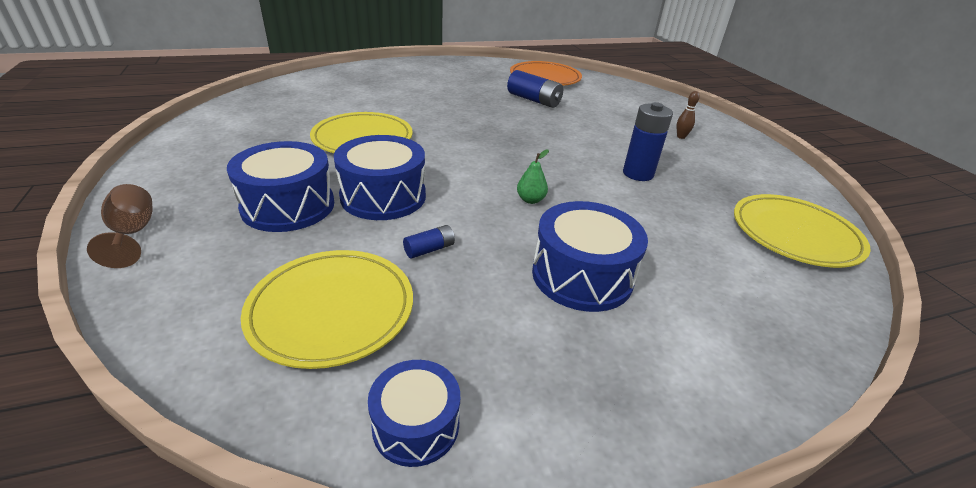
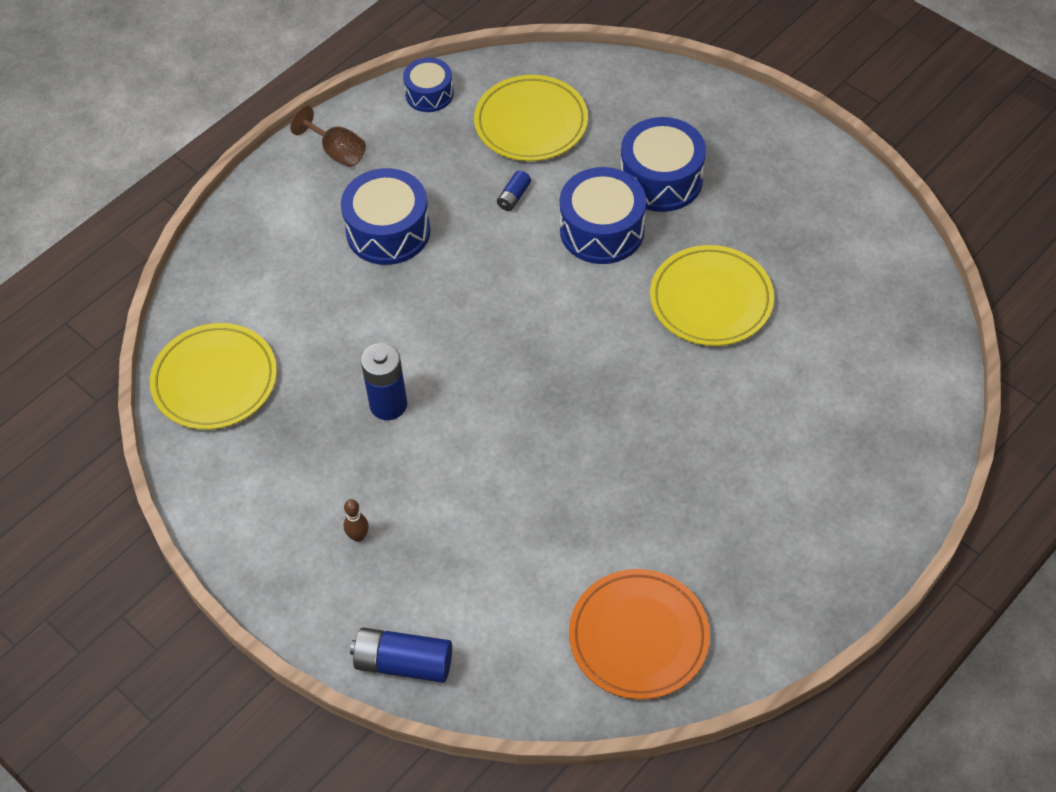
camera: 155 degrees right, 20 degrees up
(133, 233) = (725, 103): brown goblet -> brown goblet (337, 152)
(530, 200) = (474, 296): green pear -> none
(534, 100) = (602, 529): blue battery -> blue battery (403, 663)

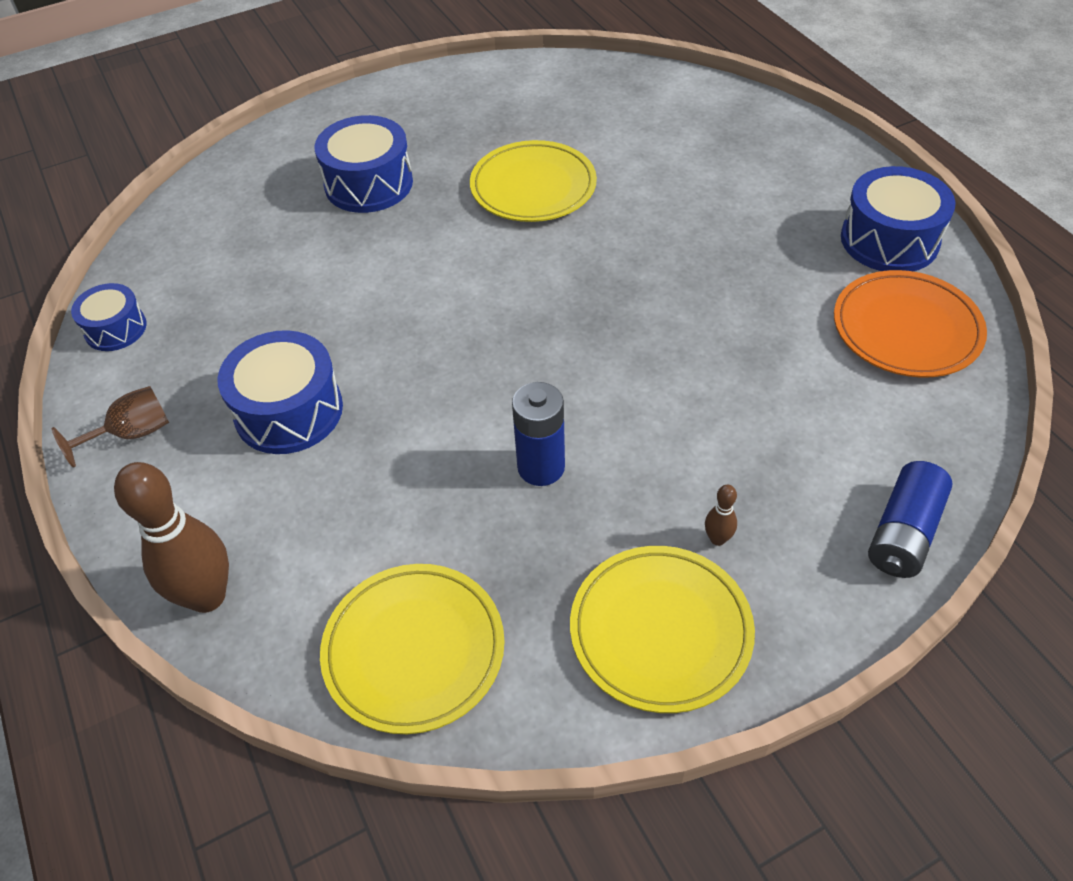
camera: 70 degrees left, 5 degrees down
(222, 253) = (207, 596): none -> brown bowling pin
(514, 196) = (315, 293): blue battery -> none
(531, 123) = (225, 256): yellow plate -> yellow plate (660, 631)
(602, 230) = (404, 238): blue drum -> blue drum (889, 240)

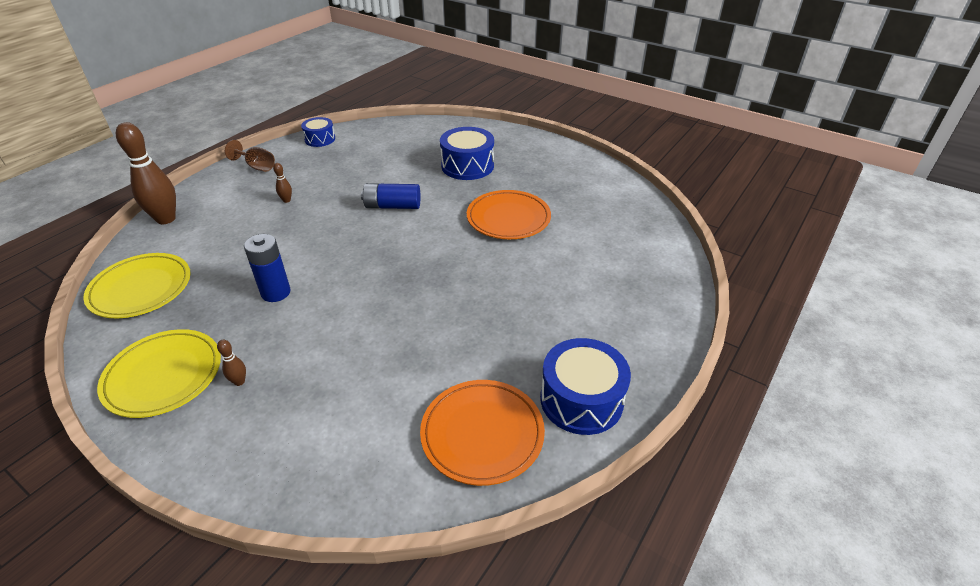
camera: 60 degrees right, 10 degrees down
(289, 411) = (286, 200): blue drum -> brown bowling pin
(533, 187) = (508, 218): yellow plate -> orange plate
(903, 533) = (268, 479): blue battery -> blue battery (392, 206)

